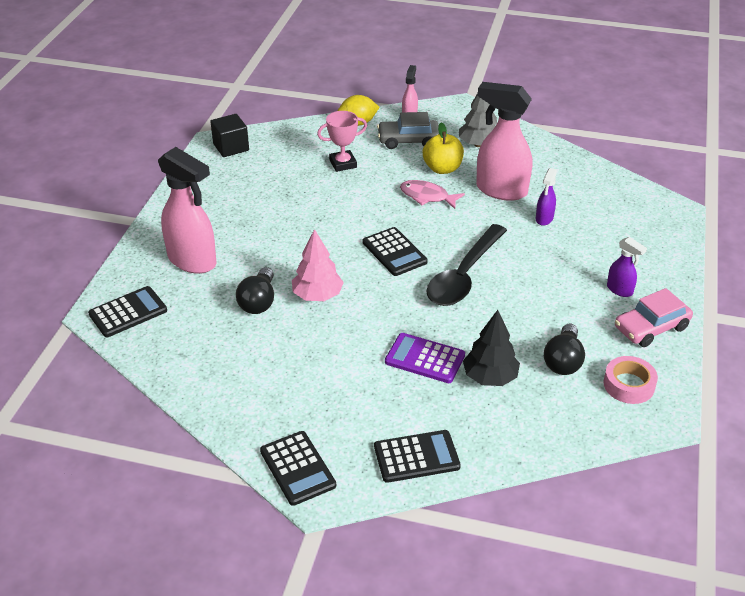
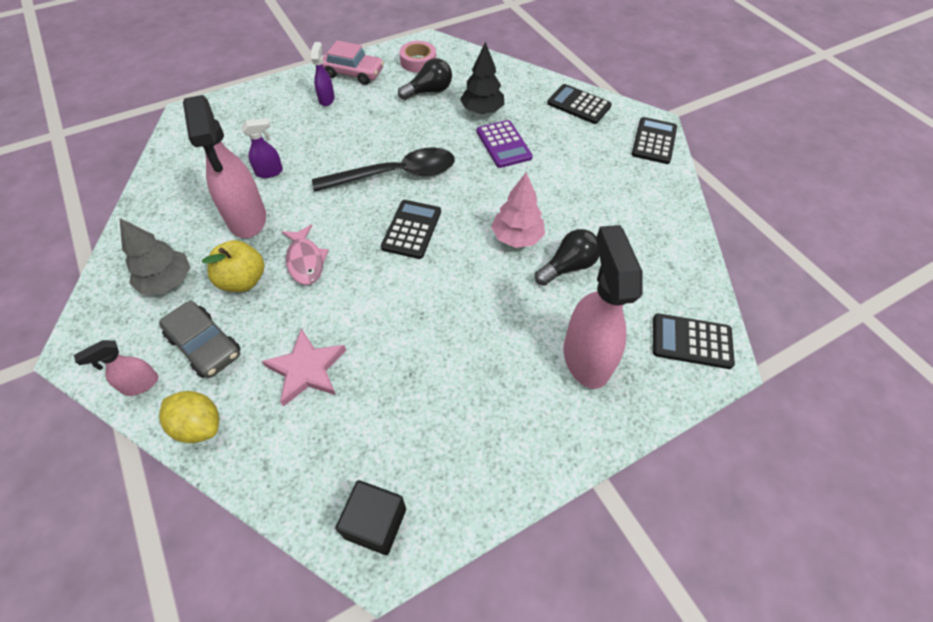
camera: 135 degrees left, 15 degrees up
(343, 164) = (307, 369): pink trophy -> pink star

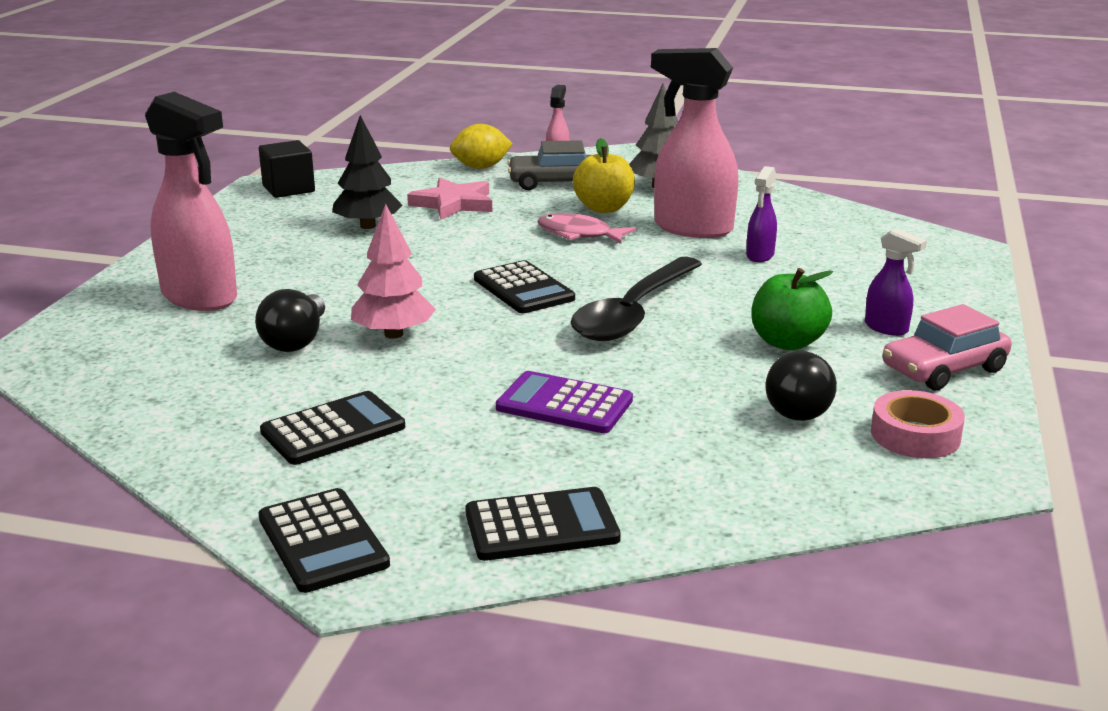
camera: 135 degrees right, 30 degrees down
(374, 117) = (787, 342): none -> green apple
(482, 111) = (675, 426): black tree -> black tree (367, 226)
(691, 341) = (78, 352): black calculator -> black calculator (333, 429)

